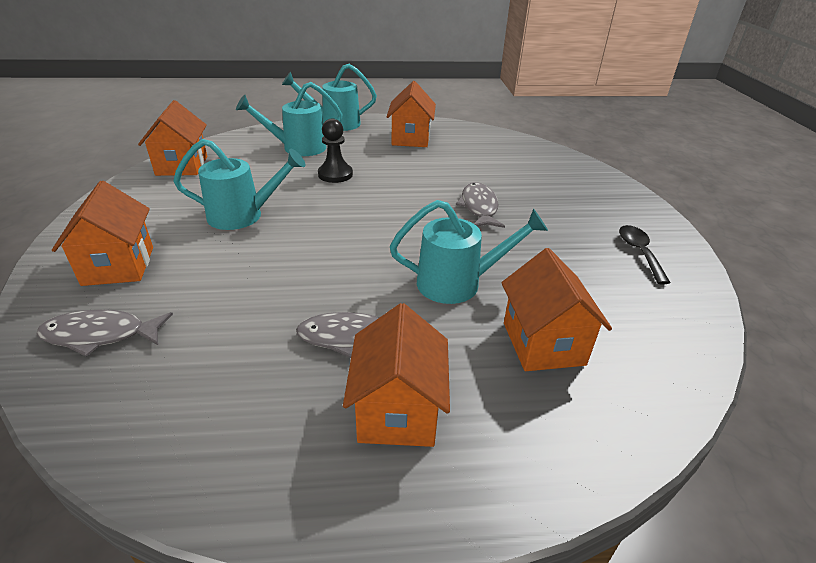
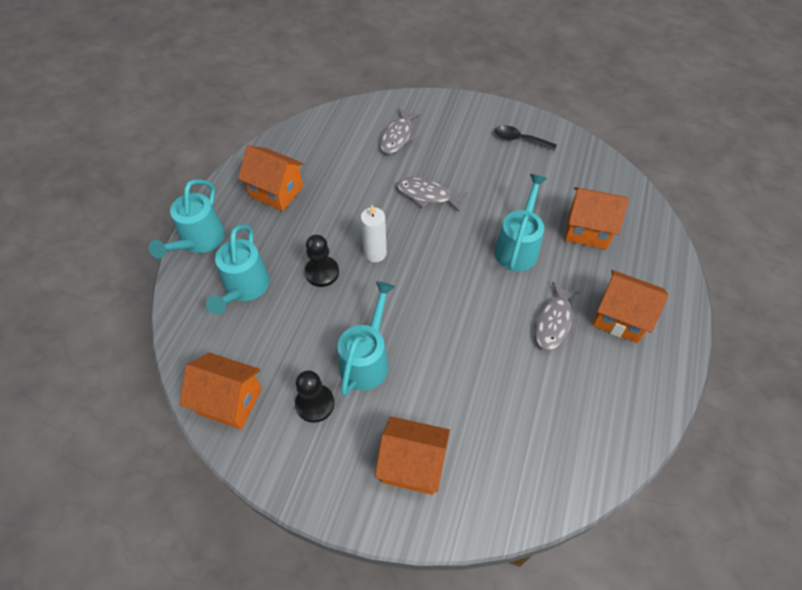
camera: 65 degrees left, 20 degrees up
(100, 335) = (504, 476): grey fish -> grey fish (397, 136)
(186, 200) = (315, 404): none -> black pawn
(376, 194) = (375, 253): none -> white candle

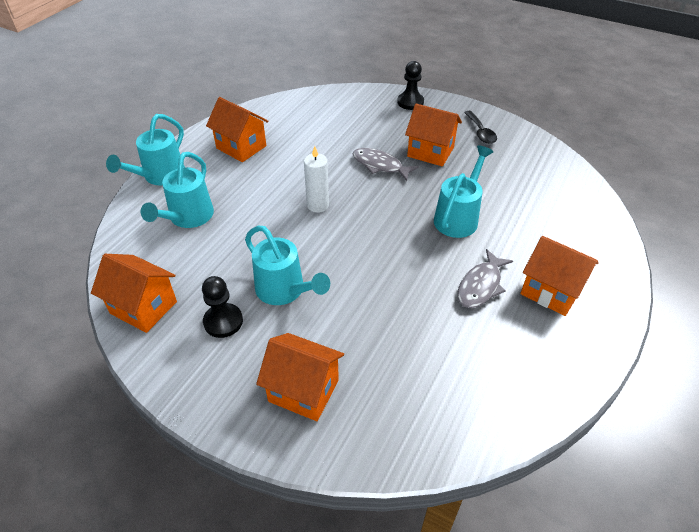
camera: 10 degrees right, 10 degrees down
(322, 272) = (263, 214): black pawn -> black pawn (410, 102)
(367, 359) = (285, 291): turquoise watering can -> turquoise watering can turned 105 degrees clockwise
(397, 136) = (364, 118): grey fish -> none
(519, 139) = (480, 132): black spoon -> black spoon turned 135 degrees counterclockwise
(587, 230) = (532, 212): orange house -> orange house (430, 152)

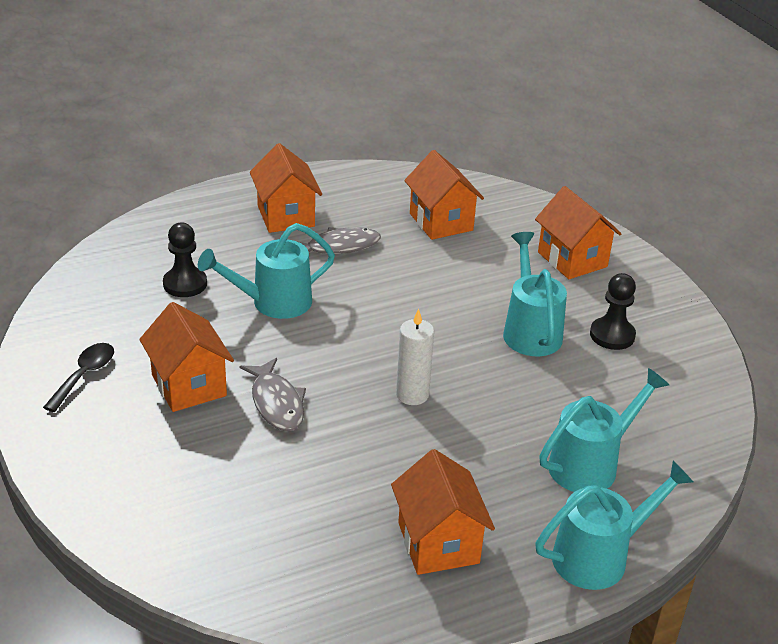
camera: 145 degrees left, 10 degrees down
(143, 307) = (691, 386): orange house -> orange house (441, 222)
(410, 102) = (92, 478): black pawn -> black pawn (185, 284)

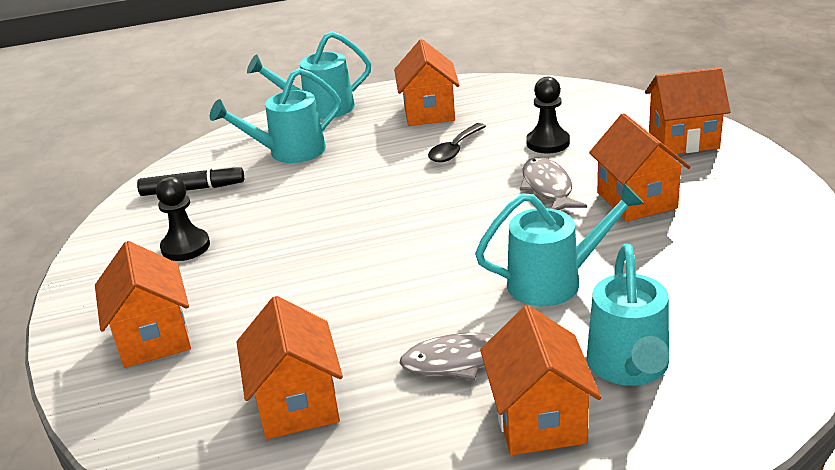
camera: 165 degrees left, 5 degrees down
(84, 375) = (749, 207): black spoon -> black spoon (454, 150)
(113, 476) = (683, 140): none -> orange house
(185, 284) = (672, 306): black pawn -> black pawn (548, 143)
(412, 395) = (417, 195): white candle -> none
(530, 330) = (268, 252): turquoise watering can -> turquoise watering can (629, 368)
(664, 406) = (192, 189): none -> black marker

